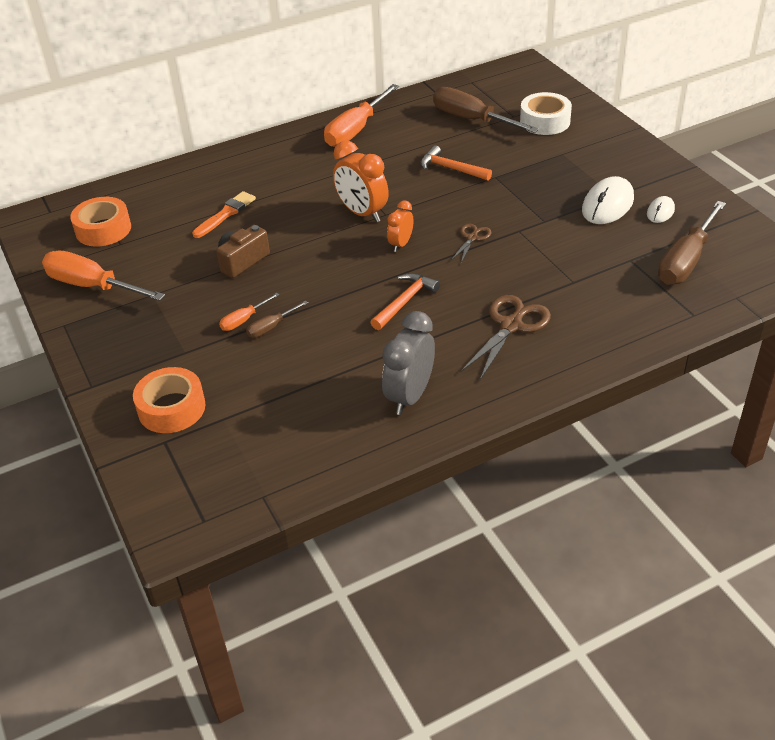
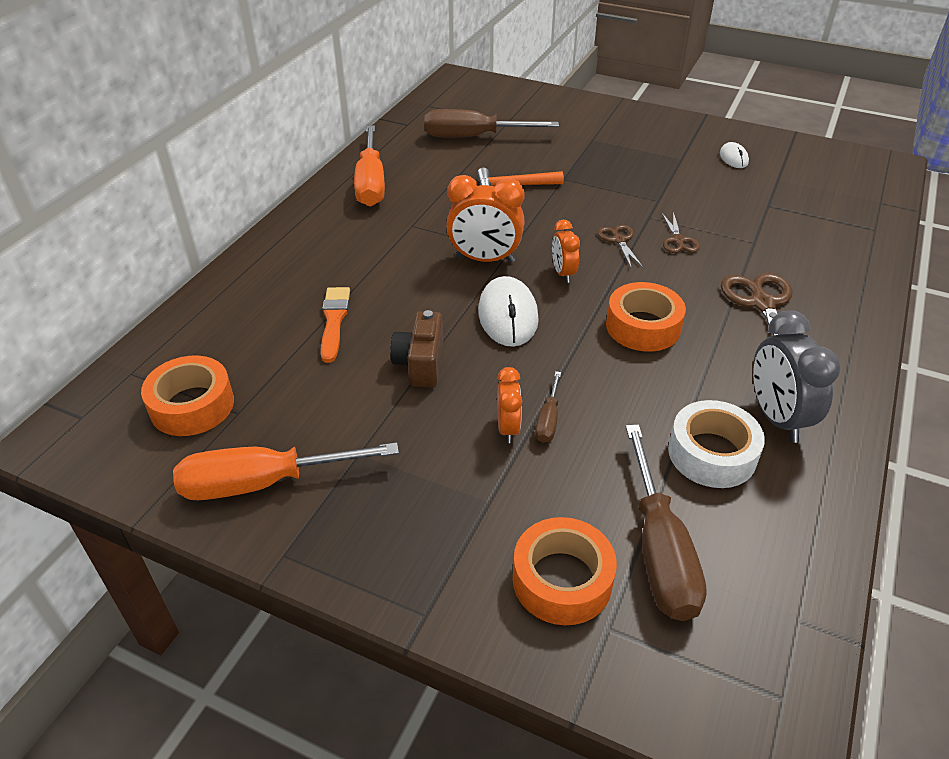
camera: 40 degrees left, 0 degrees up
(243, 320) = (508, 428): orange screwdriver -> orange clock
(405, 302) = (643, 326): orange hammer -> orange tape
(515, 256) = (678, 240): none -> brown scissors
(545, 121) = (540, 118): white tape -> white tape (712, 453)
(607, 204) = (687, 167): white mouse -> white mouse (508, 315)
(685, 261) = (808, 189): brown screwdriver -> brown screwdriver (660, 551)

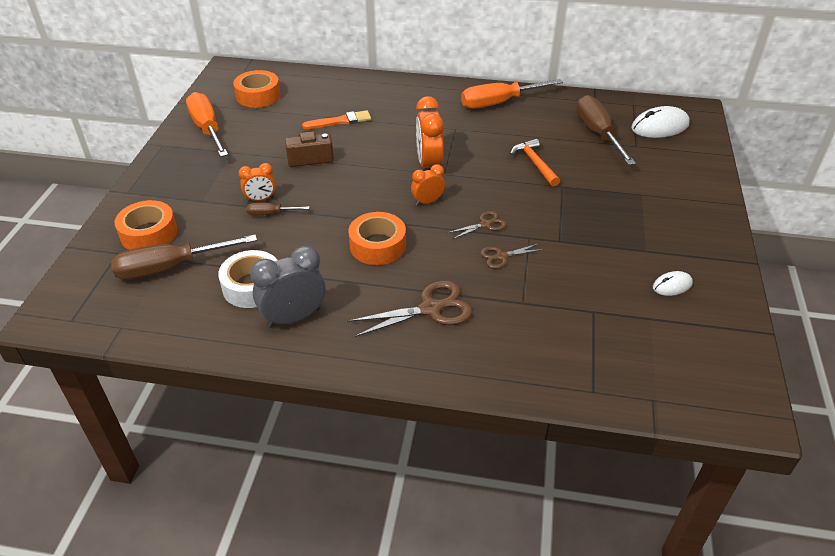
camera: 75 degrees right, 0 degrees up
(508, 315) = (369, 184): white mouse -> white mouse (660, 126)

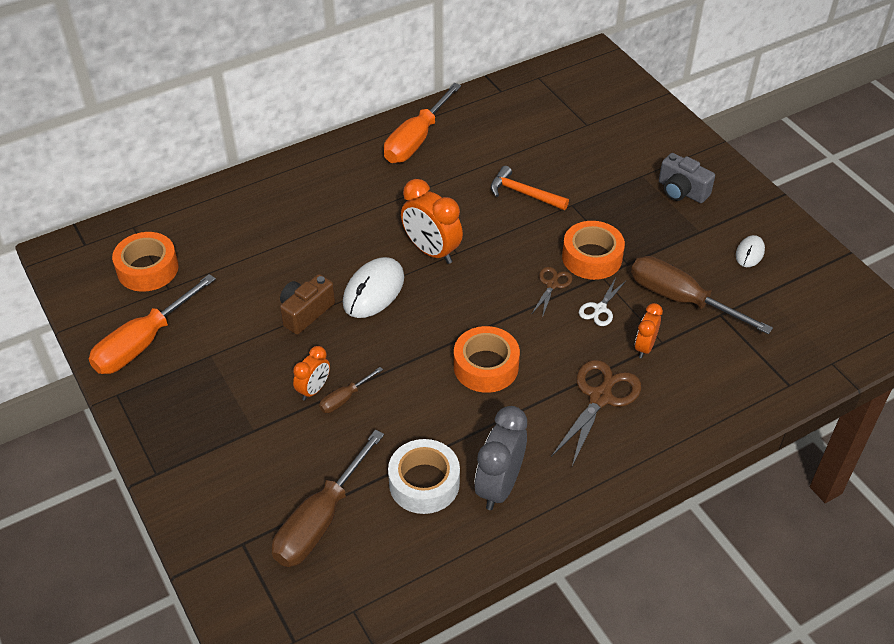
camera: 40 degrees left, 5 degrees up
(149, 233) = (246, 501): orange tape -> orange tape (592, 257)
(207, 128) = (142, 343): orange screwdriver -> orange screwdriver turned 75 degrees counterclockwise
(340, 121) = (282, 250): orange brush -> none
(427, 201) = (476, 292): orange clock -> orange clock (644, 347)
(501, 256) = (600, 309): brown scissors -> white scissors
(597, 133) = (541, 128): brown screwdriver -> brown screwdriver (680, 299)
(660, 126) = (585, 91): white mouse -> white mouse (373, 290)
(662, 218) = (681, 191): none -> grey camera

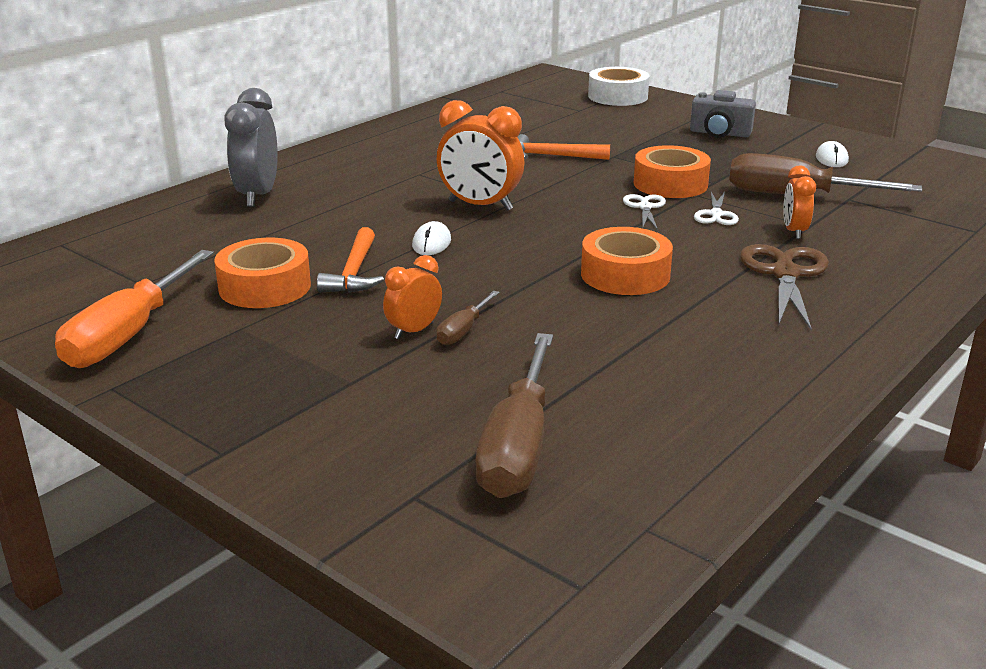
camera: 20 degrees left, 20 degrees down
(147, 269) = (101, 273): orange tape -> orange tape (265, 287)
(305, 312) = (354, 272): brown camera -> orange hammer
(314, 389) = (414, 331): orange clock -> orange clock turned 150 degrees counterclockwise
(373, 290) = (431, 243): white mouse -> white mouse, size x0.55
(415, 140) = (397, 140): orange screwdriver -> none
(424, 483) = (636, 381): white tape -> white tape (618, 96)
(499, 486) = (737, 364): grey clock -> grey clock (257, 196)
(552, 284) = (645, 207): brown scissors -> white scissors

